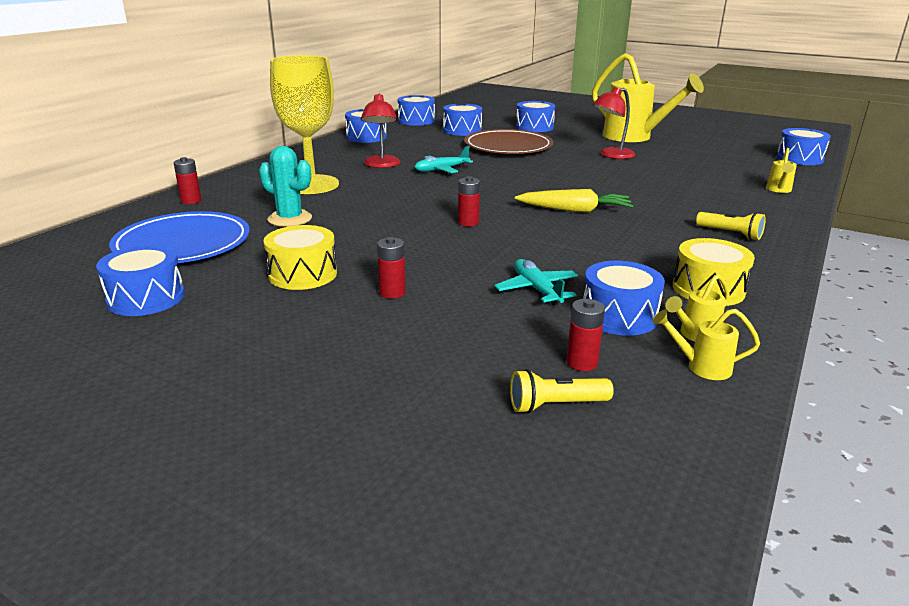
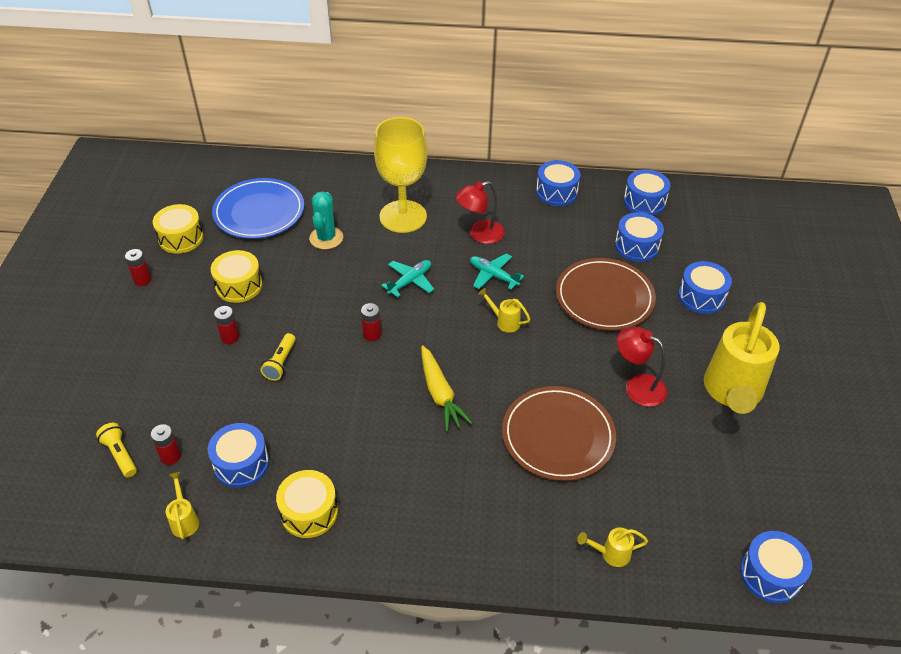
camera: 65 degrees right, 20 degrees up
(146, 298) = (181, 238): blue drum -> yellow drum
(191, 201) = (333, 176): red battery -> red battery (142, 280)
(536, 289) = (265, 409): turquoise plane -> turquoise plane (410, 281)
(650, 183) = (558, 436): none -> brown plate
(694, 335) = (227, 511): yellow watering can -> yellow watering can (504, 321)
(730, 234) = (443, 518): yellow flashlight -> yellow flashlight (280, 363)

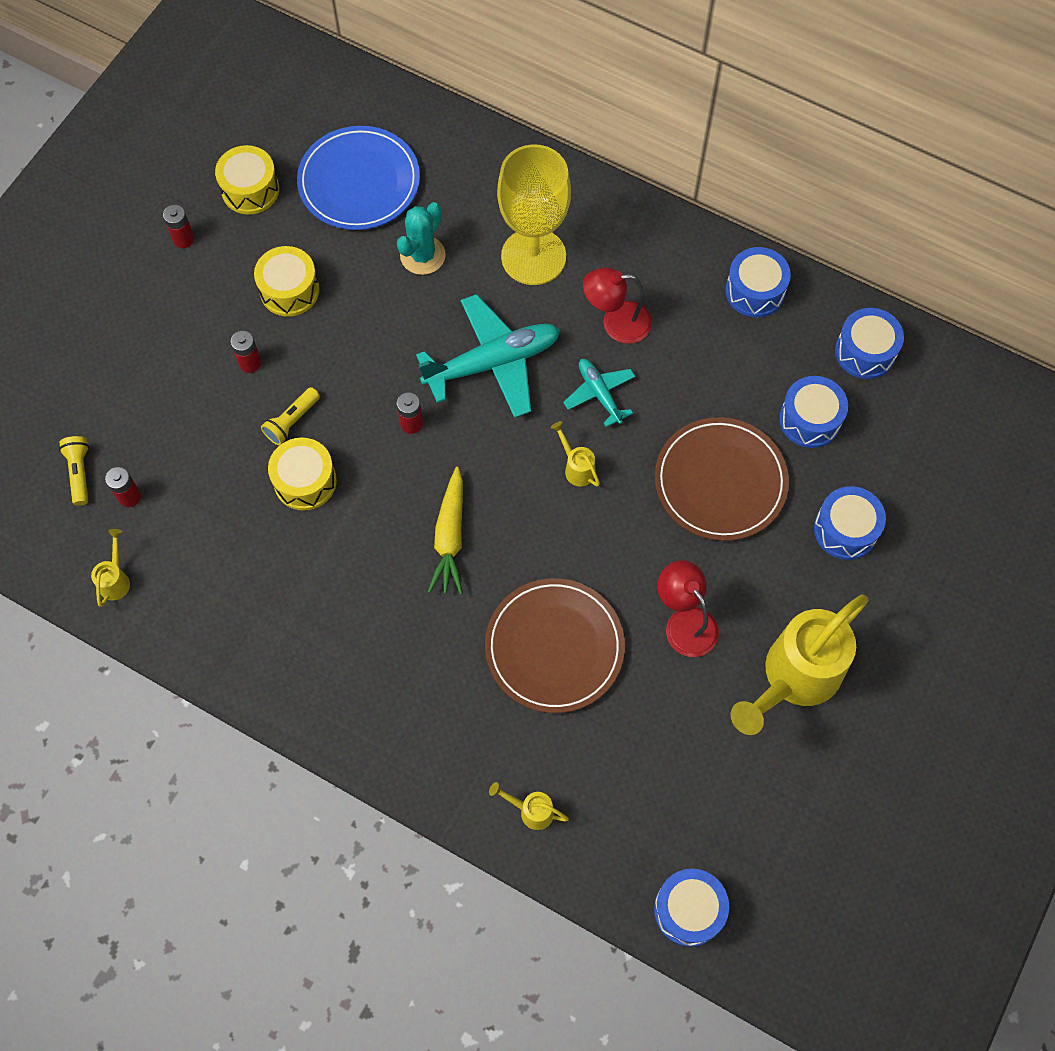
camera: 25 degrees right, 20 degrees up
(241, 464) = (198, 536): blue drum -> none
(309, 512) = (243, 625): yellow drum -> yellow drum (305, 481)
(410, 281) = (493, 362): turquoise plane -> turquoise plane, size x1.85

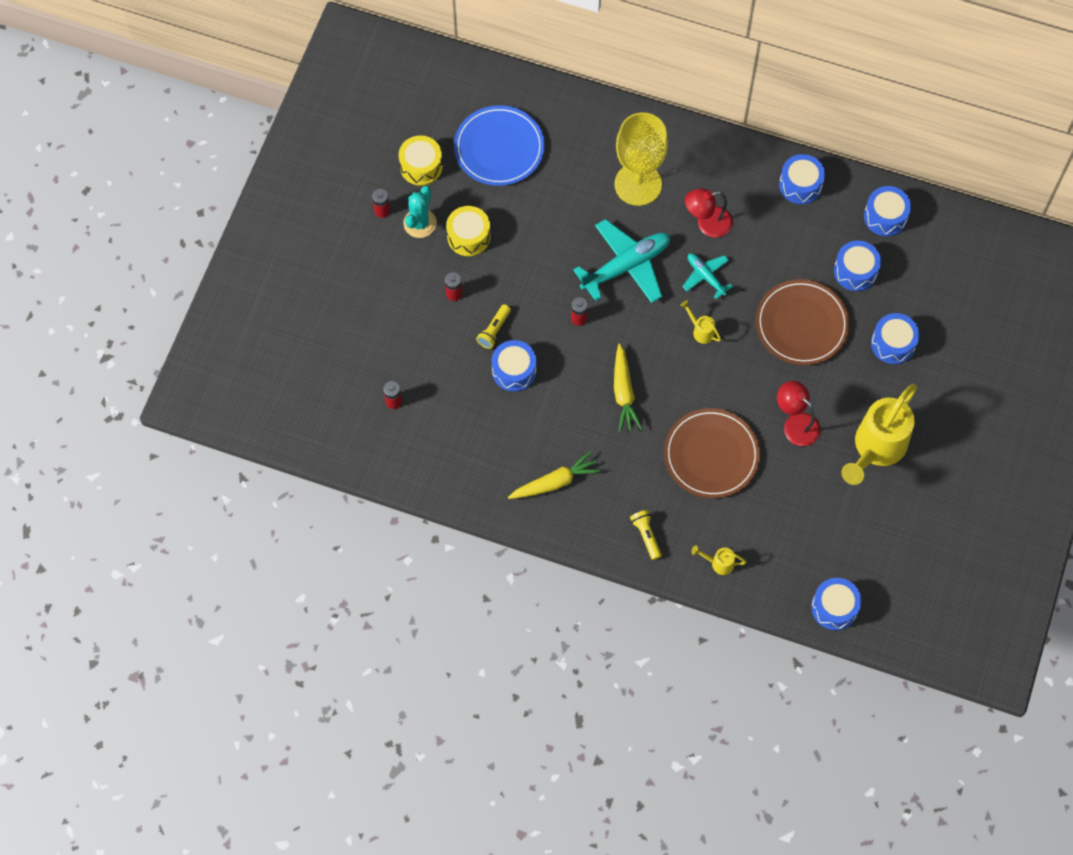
camera: 10 degrees left, 0 degrees up
(79, 472) = (354, 390): yellow flashlight -> yellow flashlight (646, 535)
(116, 579) = (400, 459): yellow watering can -> none
(305, 481) = (514, 371): yellow drum -> blue drum
(323, 649) = (555, 482): none -> yellow carrot
(422, 255) = (558, 196): turquoise cactus -> turquoise cactus (420, 223)

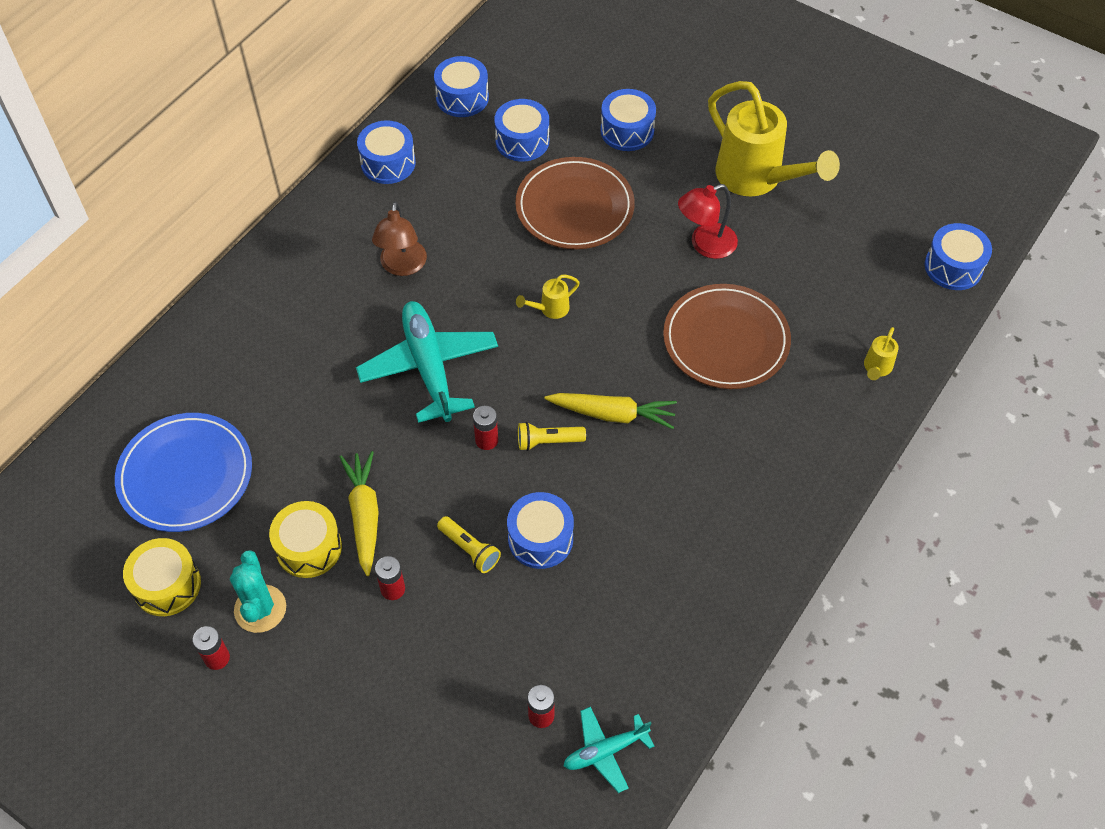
camera: 75 degrees left, 10 degrees down
(420, 223) = (260, 609): turquoise cactus -> turquoise cactus turned 45 degrees clockwise
(555, 482) = (723, 527): yellow carrot -> yellow carrot (364, 515)
(638, 184) = (315, 325): yellow goblet -> none
(646, 535) = (824, 438): yellow flashlight -> yellow flashlight (548, 441)
(705, 276) = (475, 285): turquoise plane -> turquoise plane (605, 751)
(707, 223) = (402, 266): red lamp -> brown lamp

